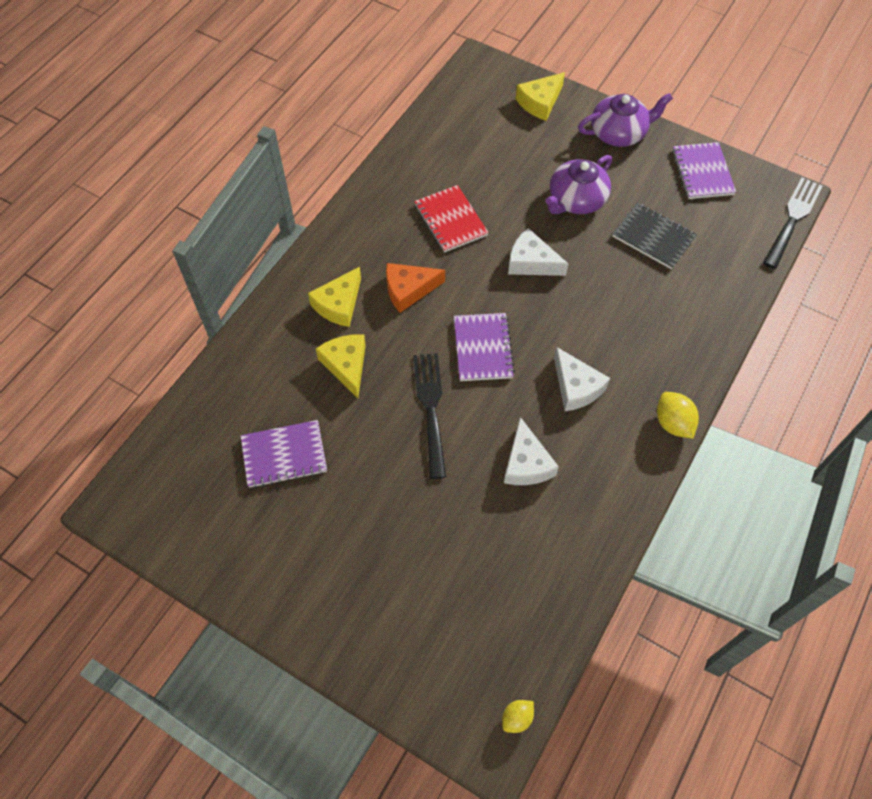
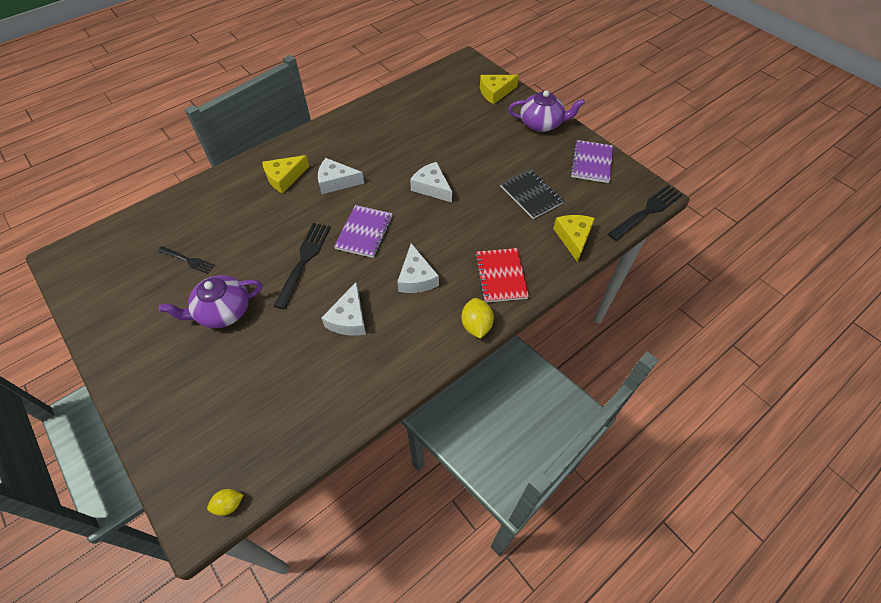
camera: 20 degrees right, 5 degrees down
(284, 455) = (187, 260): purple notebook -> black fork
(346, 365) = (265, 216): yellow cheese -> yellow cheese (573, 238)
(408, 290) = (336, 182): orange cheese -> white cheese
(450, 220) = (391, 147): red notebook -> red notebook (501, 276)
(576, 200) = (487, 157): purple teapot -> purple teapot (223, 311)

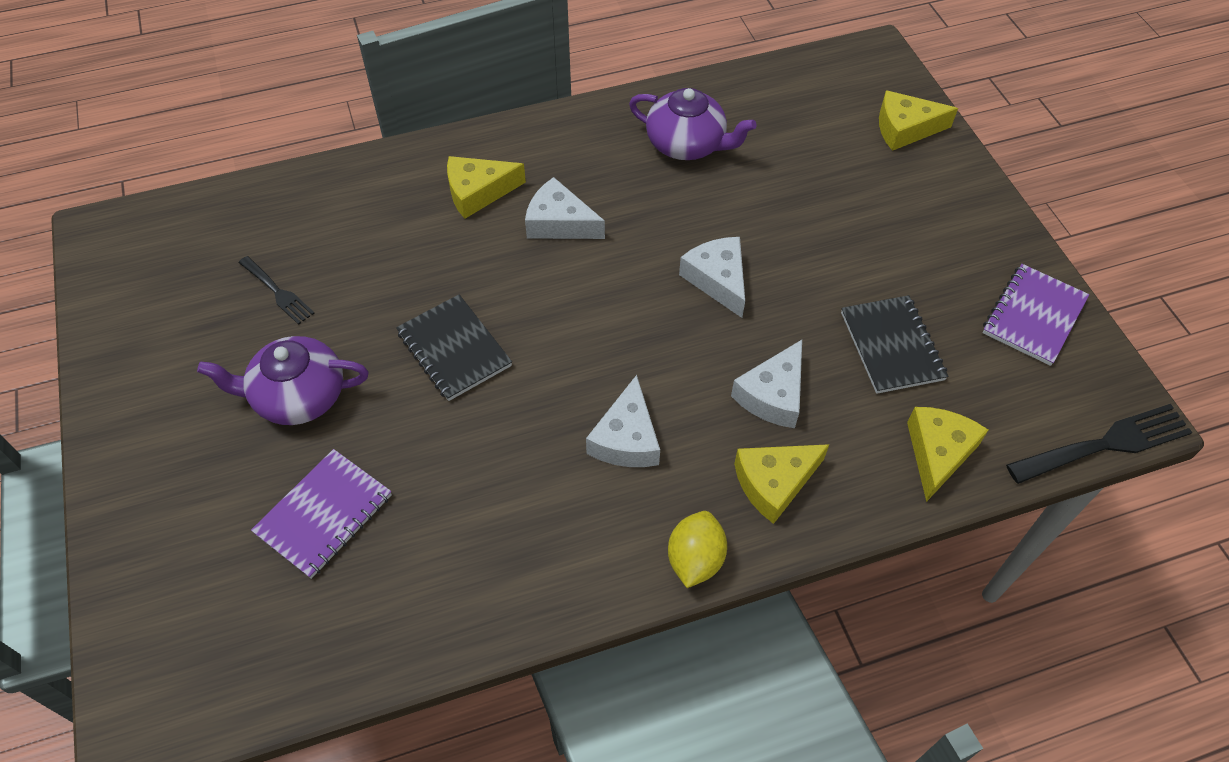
camera: 20 degrees right, 0 degrees up
(229, 504) = (190, 721): yellow lemon -> none
(304, 261) = (454, 349): black fork -> black notebook
(349, 318) = (487, 475): white cheese -> white cheese (773, 395)
(364, 232) = (571, 329): purple notebook -> purple notebook (324, 514)
(501, 276) = (774, 483): red notebook -> yellow cheese
(541, 124) = (968, 213): purple teapot -> purple teapot (687, 144)

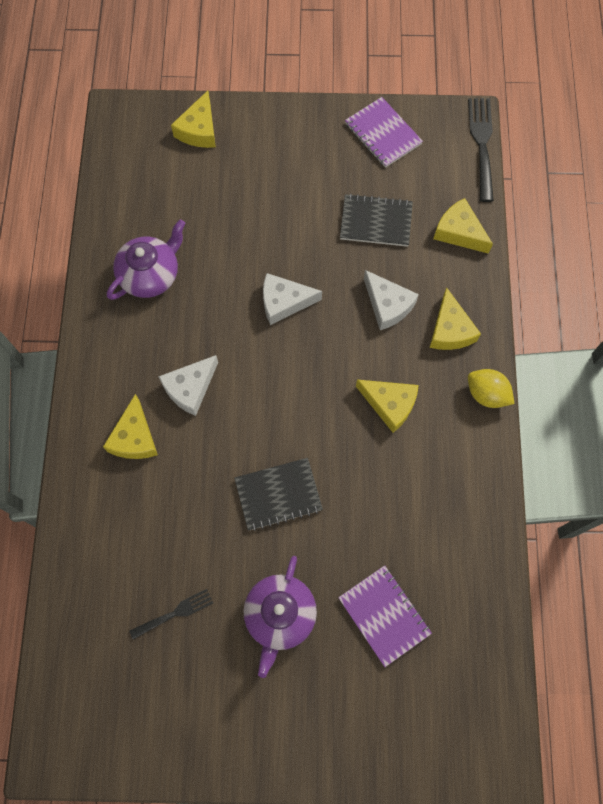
camera: 70 degrees left, 15 degrees up
(626, 438) = (390, 404): white cheese -> yellow cheese

